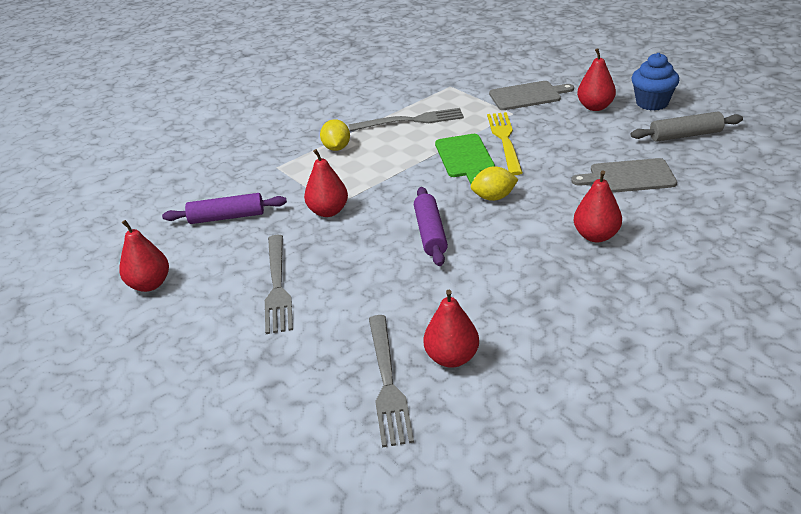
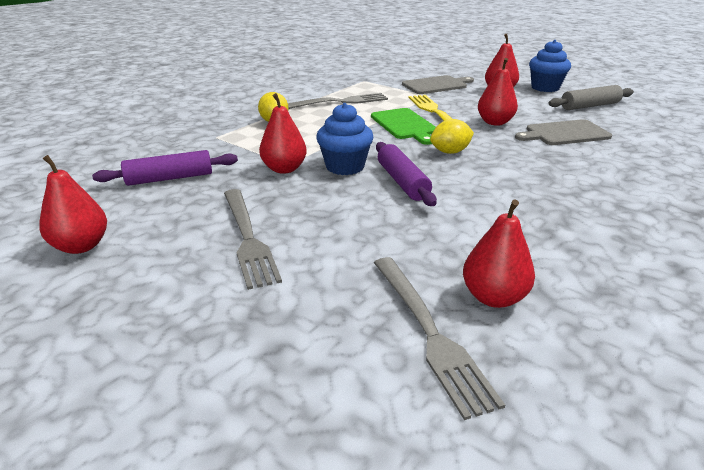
camera: 15 degrees left, 5 degrees down
(384, 211) = (345, 167): none -> blue cupcake
(596, 236) = (569, 176): red pear -> red pear (494, 122)

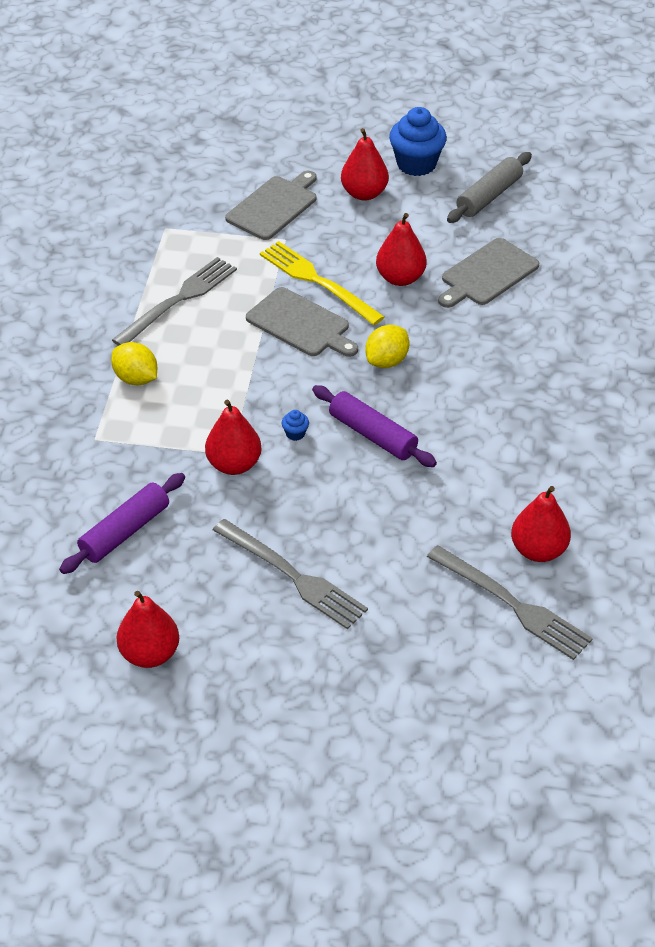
camera: 30 degrees left, 15 degrees up
(345, 167) = (295, 434): blue cupcake -> blue cupcake, size x0.41
(404, 125) = (301, 324): green cutting board -> grey cutting board

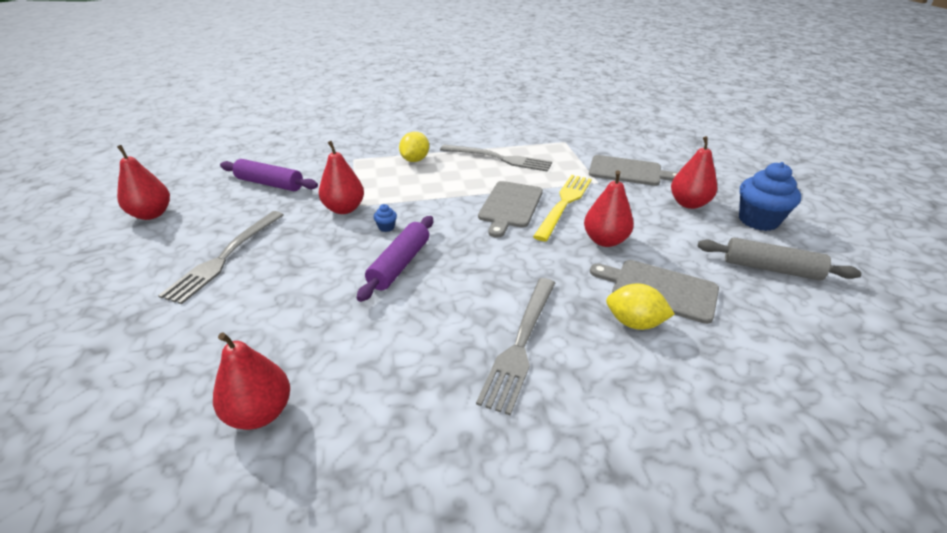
camera: 70 degrees right, 10 degrees down
(387, 361) = (495, 254): yellow lemon -> yellow lemon (634, 323)
(512, 605) = (174, 407): grey fork -> grey fork (520, 343)

